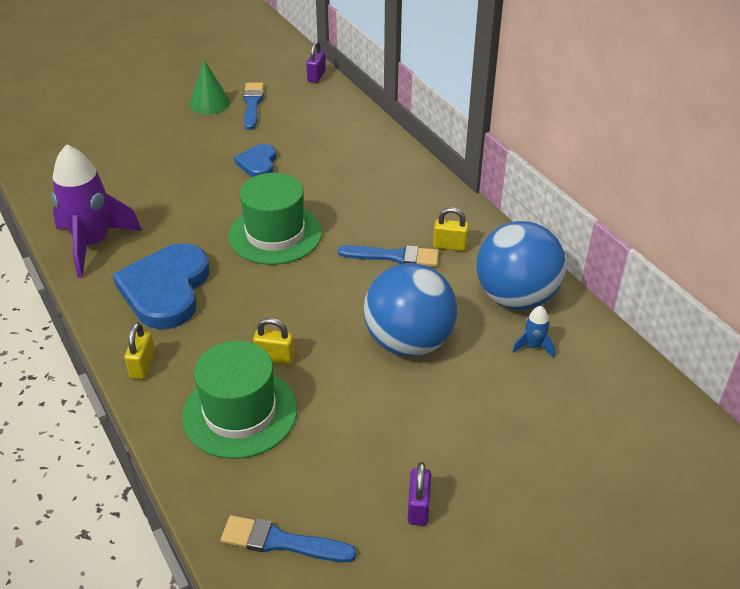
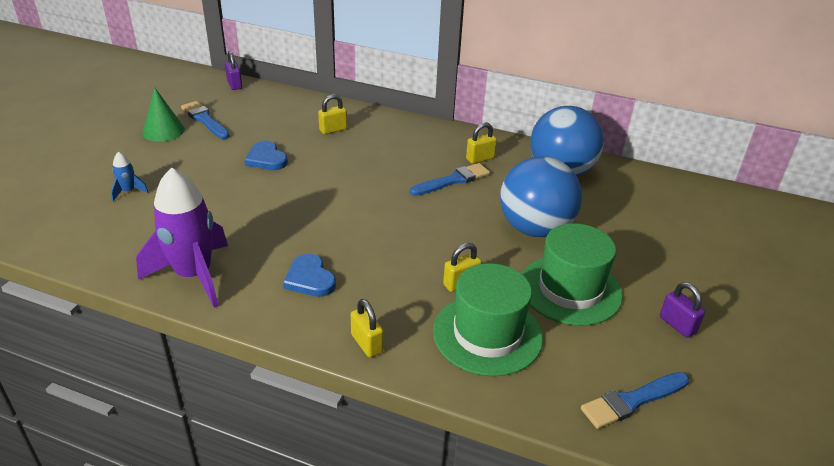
camera: 40 degrees left, 5 degrees down
(166, 289) = (310, 279): blue heart -> blue heart, size x0.53
(275, 234) = (347, 201): green hat -> green hat (570, 289)
(348, 157) = (333, 130): none -> yellow padlock
(533, 346) = (608, 195): blue rocket -> blue rocket (128, 191)

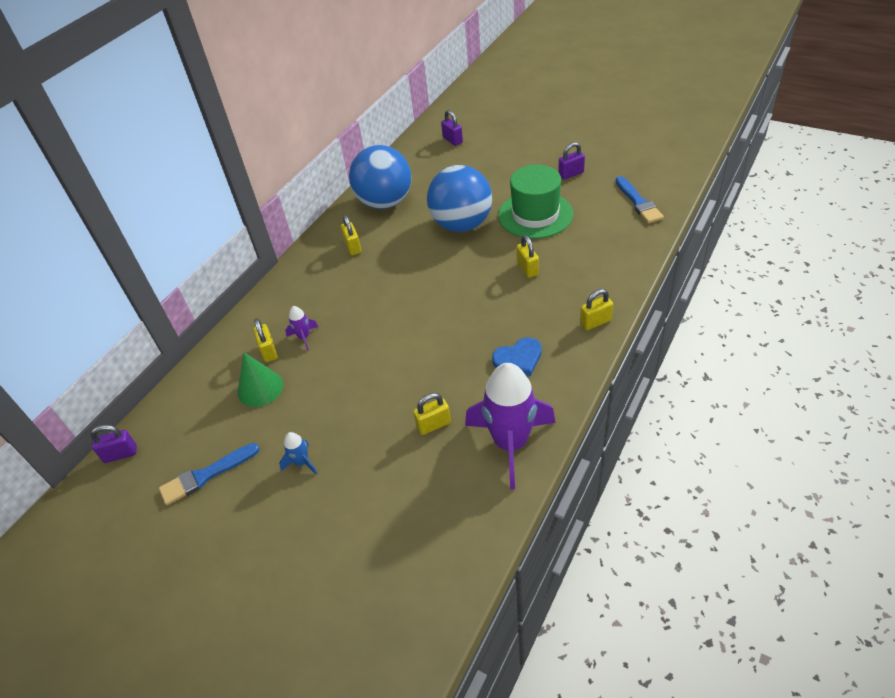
camera: 75 degrees left, 10 degrees up
(128, 191) = (355, 529): blue rocket -> blue rocket (301, 462)
(163, 131) = (220, 517): green cone -> green cone (260, 388)
(229, 225) = (433, 425): none -> yellow padlock
(266, 159) = (315, 405): blue heart -> none
(349, 145) = (304, 337): none -> purple rocket
(453, 180) = (385, 266): blue brush -> none
(487, 334) = (582, 259): green hat -> none
(707, 213) = (452, 140): none -> purple padlock

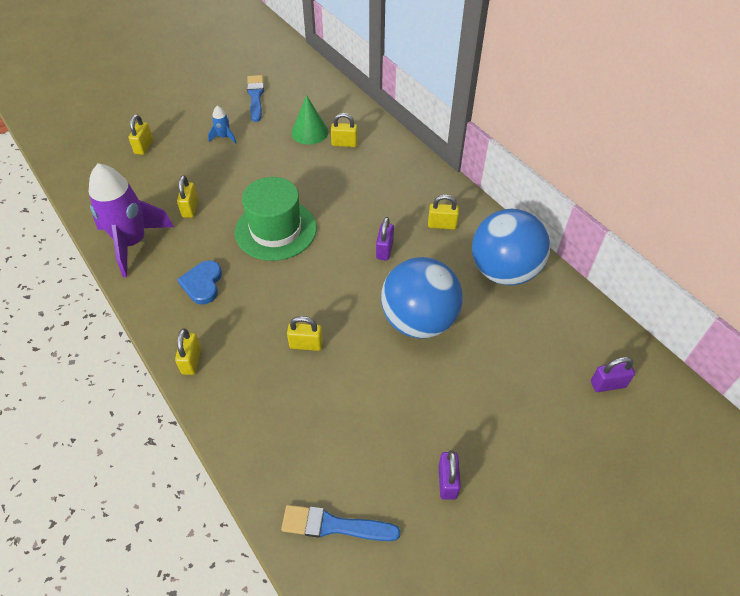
camera: 110 degrees right, 5 degrees up
(120, 454) = (307, 66): purple padlock -> purple padlock (384, 250)
(304, 337) = (343, 165): purple rocket -> none
(357, 539) = (144, 147): none -> yellow padlock
(535, 215) = (388, 396): green hat -> green hat (276, 230)

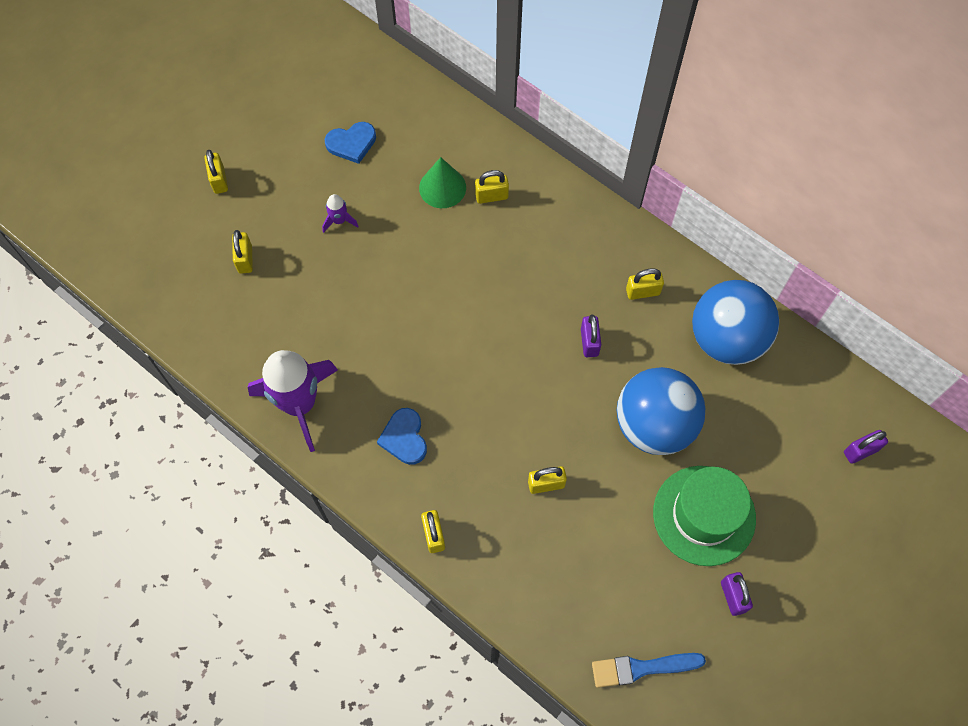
camera: 15 degrees left, 15 degrees up
(190, 208) = (345, 339): yellow padlock -> yellow padlock (219, 180)
(224, 137) = (339, 220): blue rocket -> purple rocket
(256, 96) = (351, 143): blue brush -> blue heart
(276, 230) = (457, 345): green hat -> green hat (704, 515)

